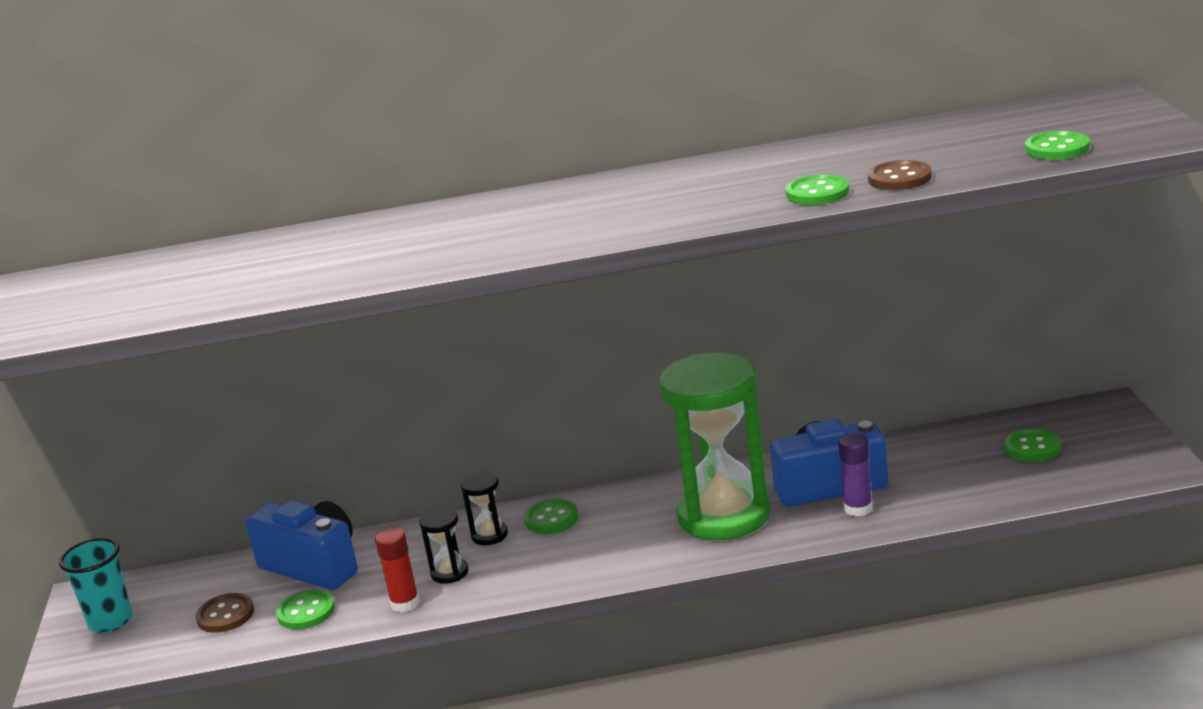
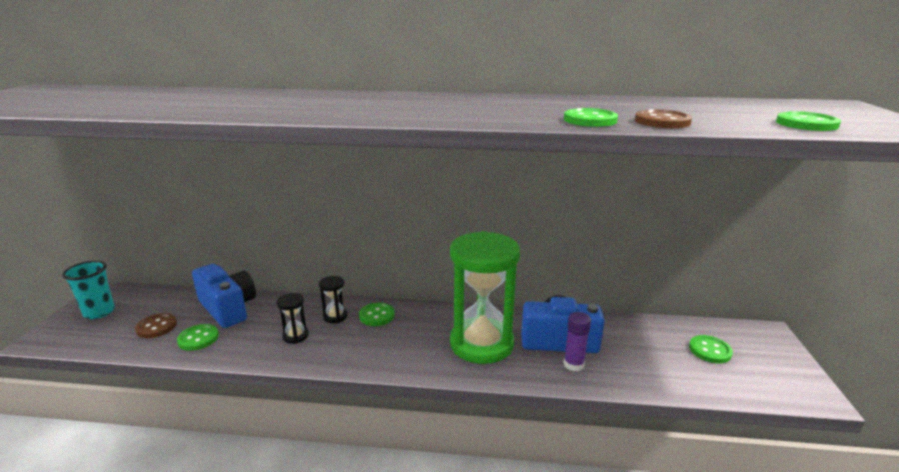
camera: 10 degrees right, 0 degrees up
(405, 603) = (255, 350): red glue stick -> none

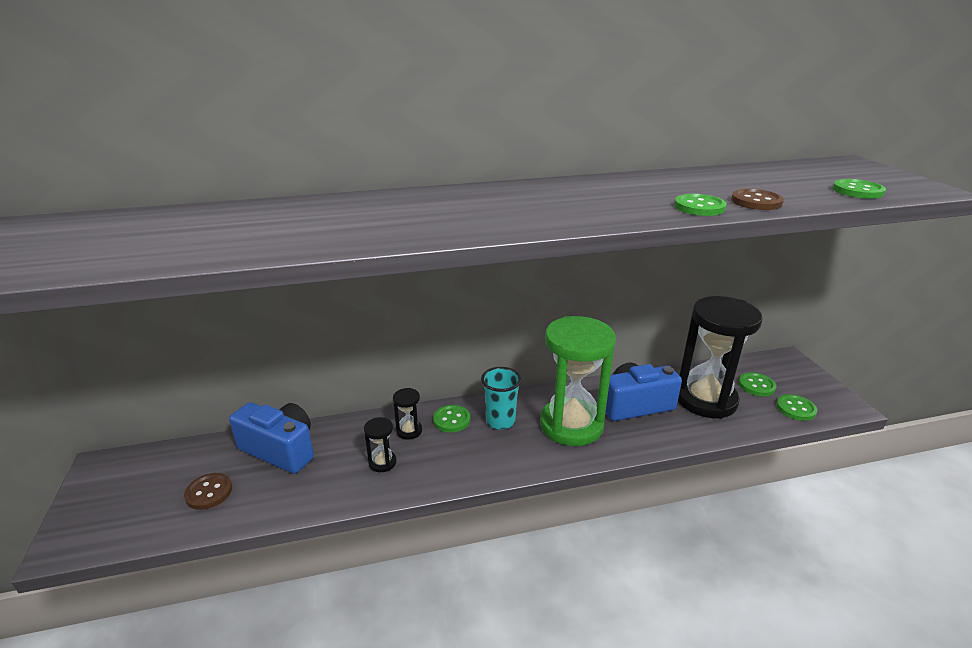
camera: 20 degrees left, 5 degrees up
(99, 312) = (115, 493): turquoise cup -> turquoise cup (500, 421)
(198, 338) = (273, 493): green button -> green button (795, 408)
(573, 364) = (661, 425): purple glue stick -> none
(640, 351) = (705, 399): none -> black hourglass

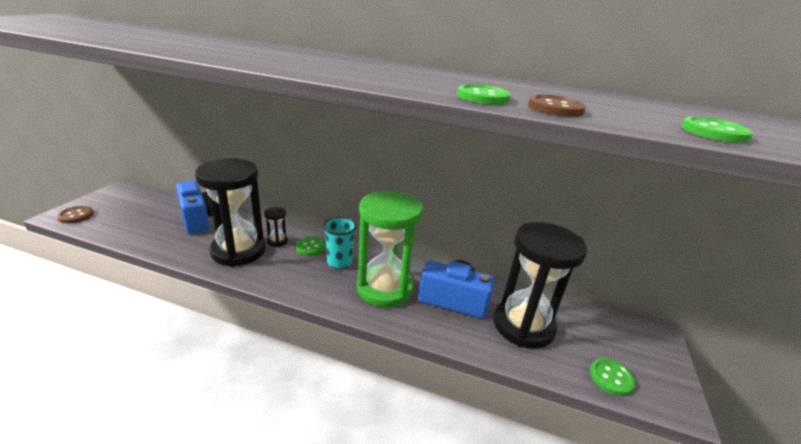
camera: 30 degrees right, 0 degrees up
(209, 492) = (141, 223): brown button -> brown button (76, 215)
(382, 462) = (238, 251): black hourglass -> black hourglass, size x2.48
(756, 385) = (591, 339): green button -> none

